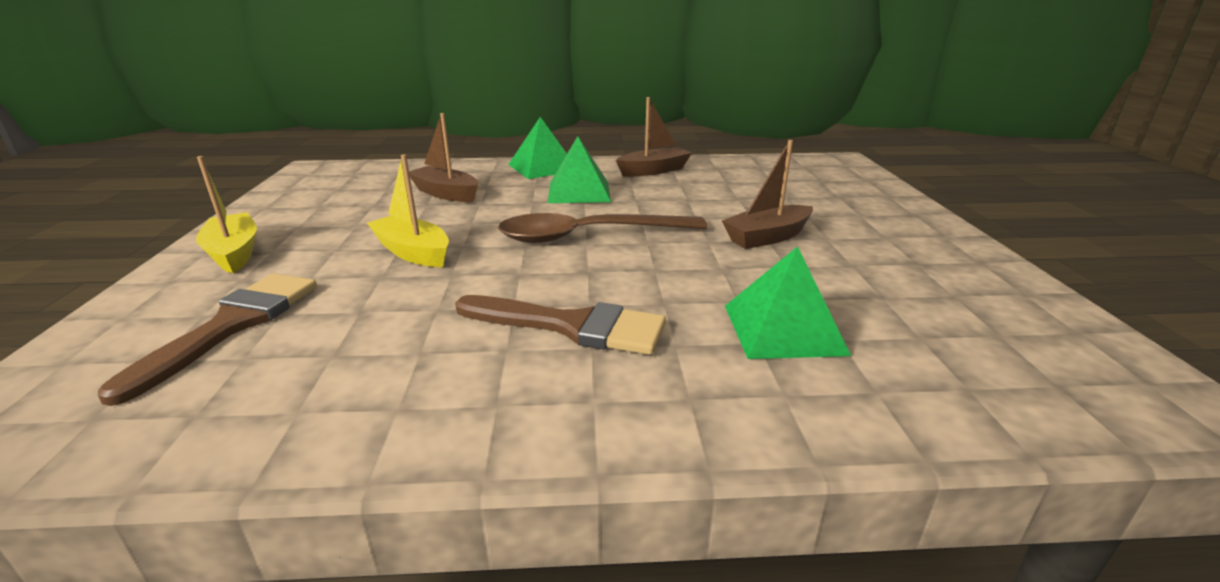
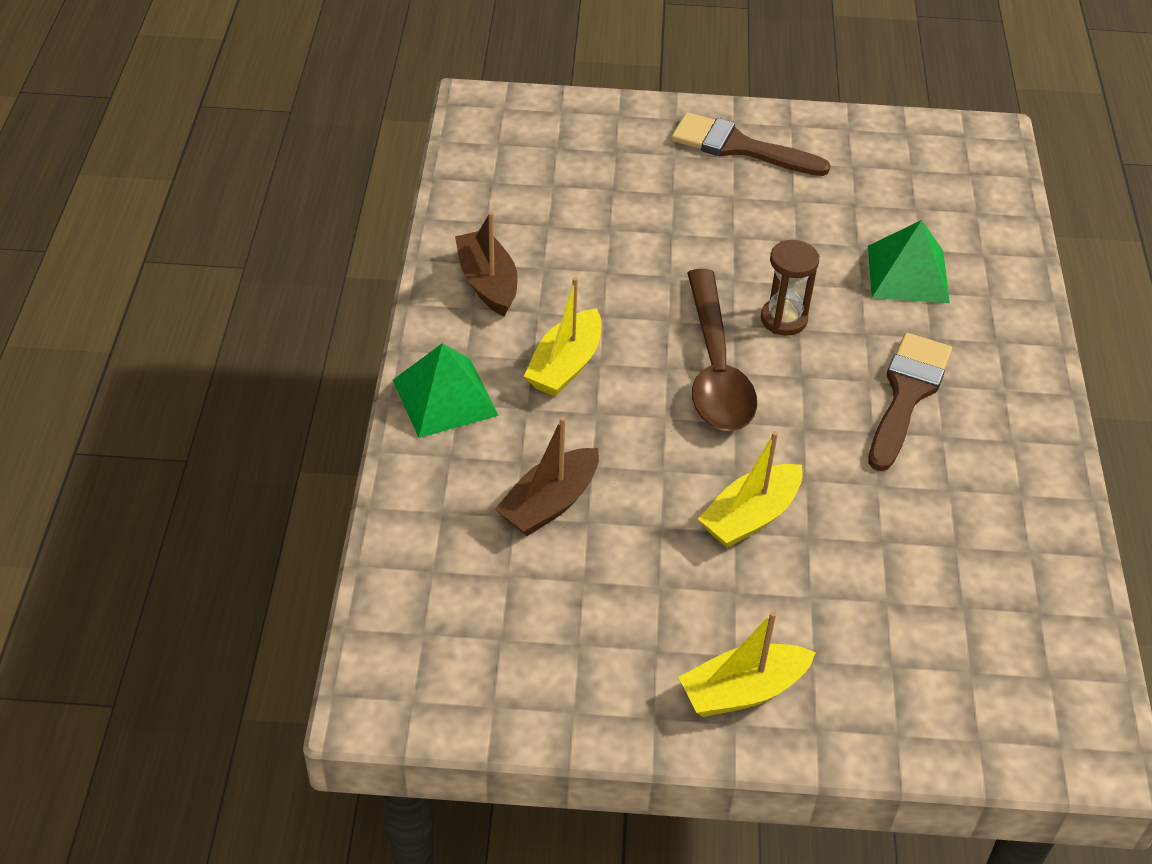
camera: 85 degrees left, 20 degrees up
(232, 325) = (912, 633): brown brush -> brown brush (739, 147)
(579, 192) = (565, 365): green pyramid -> yellow boat
(664, 261) = (783, 319): none -> brown hourglass
(767, 237) = (729, 236): brown boat -> none

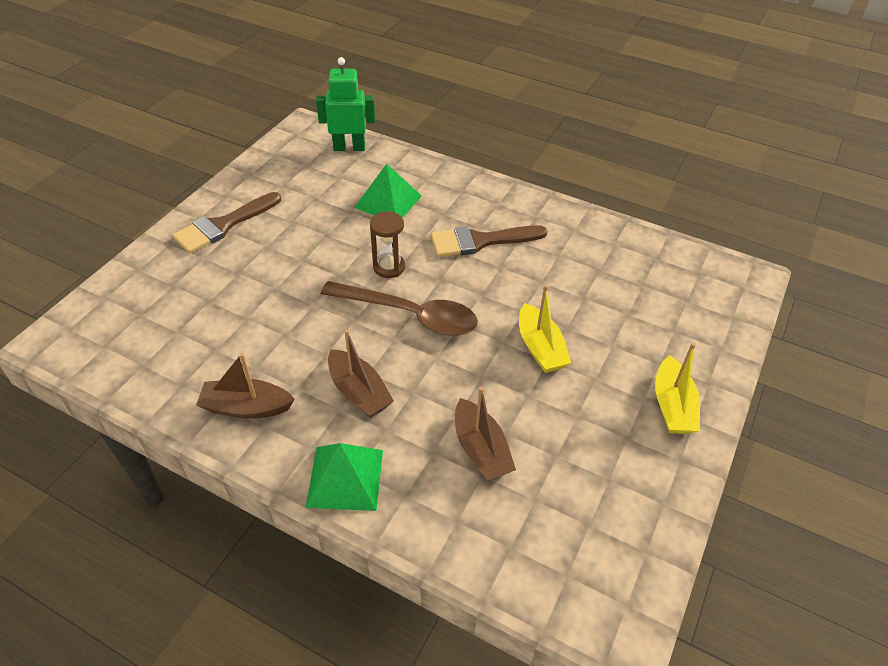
camera: 65 degrees left, 0 degrees up
(565, 365) = (359, 392): yellow boat -> brown boat
(907, 394) = (480, 241): brown brush -> brown brush turned 60 degrees counterclockwise
(985, 195) = (349, 147): none -> green robot

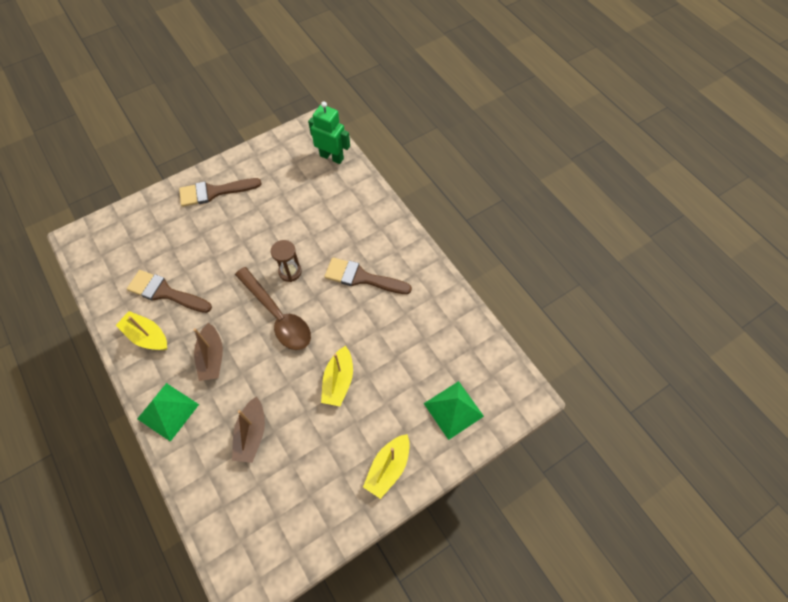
camera: 30 degrees right, 15 degrees up
(236, 350) = (165, 292): none -> brown brush
(246, 407) = (147, 336): brown boat -> yellow boat
(388, 201) = (326, 216): green pyramid -> green pyramid (453, 409)

